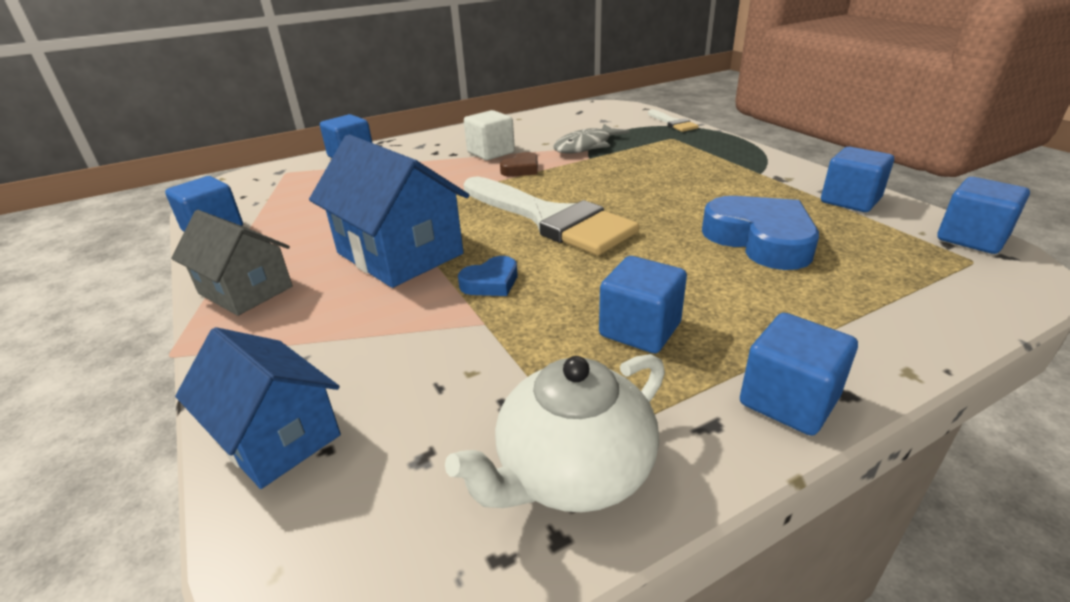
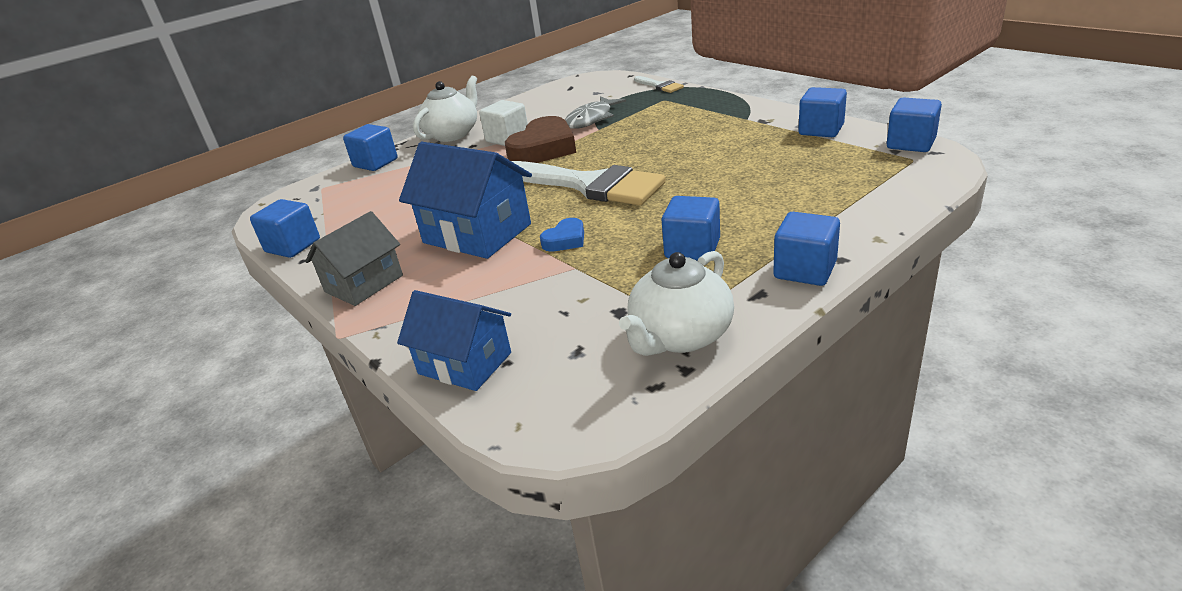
camera: 10 degrees left, 0 degrees up
(246, 290) = (364, 284): grey house -> grey house turned 75 degrees counterclockwise
(441, 139) = (453, 134): none -> white teapot
(521, 169) = (543, 149): brown heart -> brown heart, size x2.01
(760, 240) = (760, 171): blue heart -> none

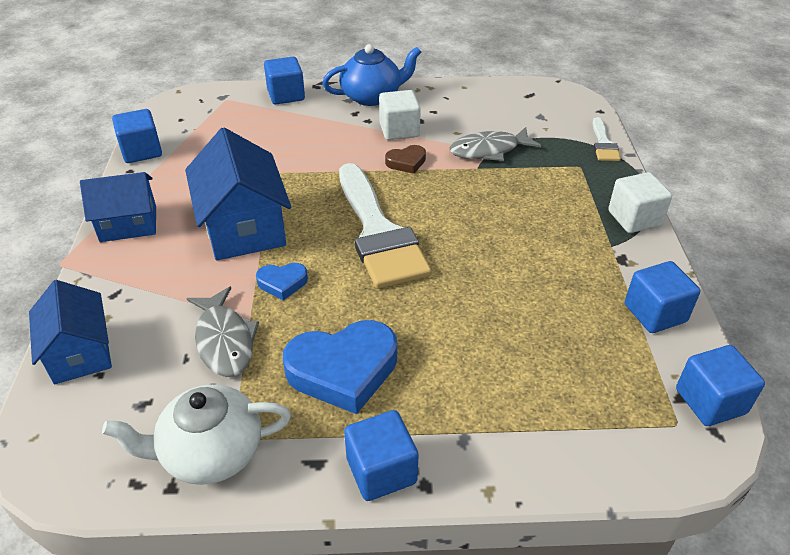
camera: 35 degrees right, 10 degrees up
(364, 284) = (128, 224): grey house -> blue house
(453, 134) = (372, 96): white teapot -> blue teapot
(543, 149) = (406, 162): brown heart -> brown heart, size x0.50
(577, 287) = (224, 340): none -> grey fish
(692, 249) = (343, 370): blue cube -> blue heart
(737, 104) = (634, 218): none -> white cube

